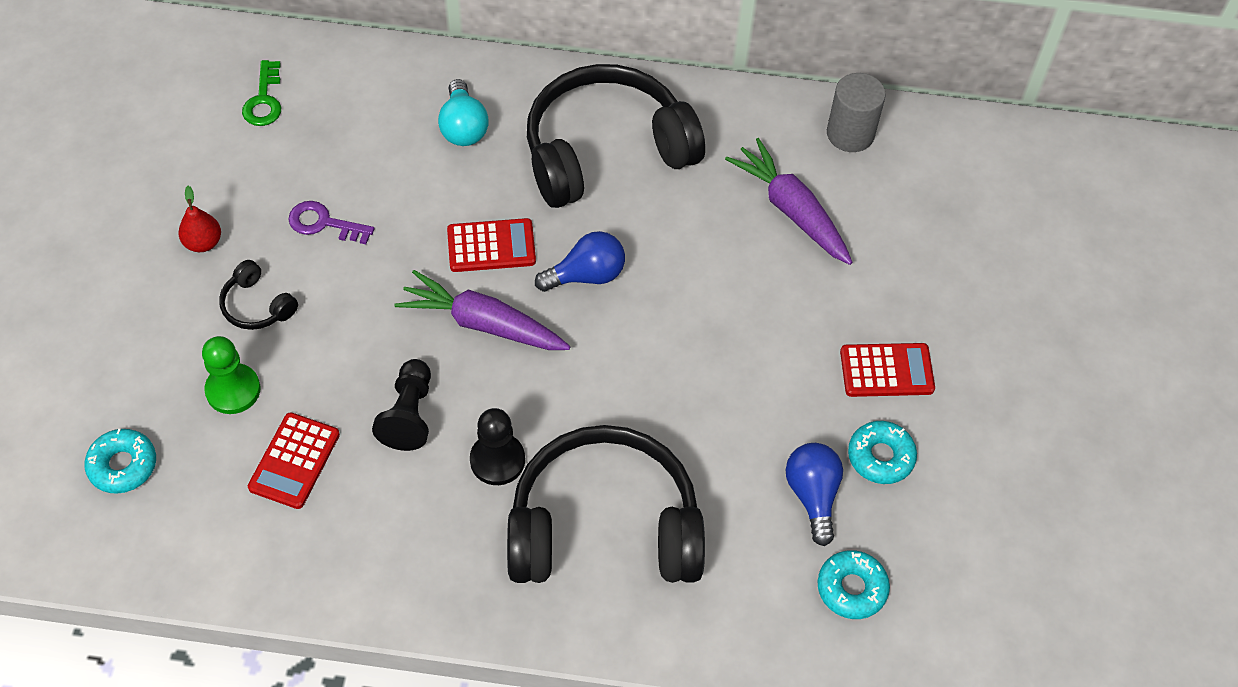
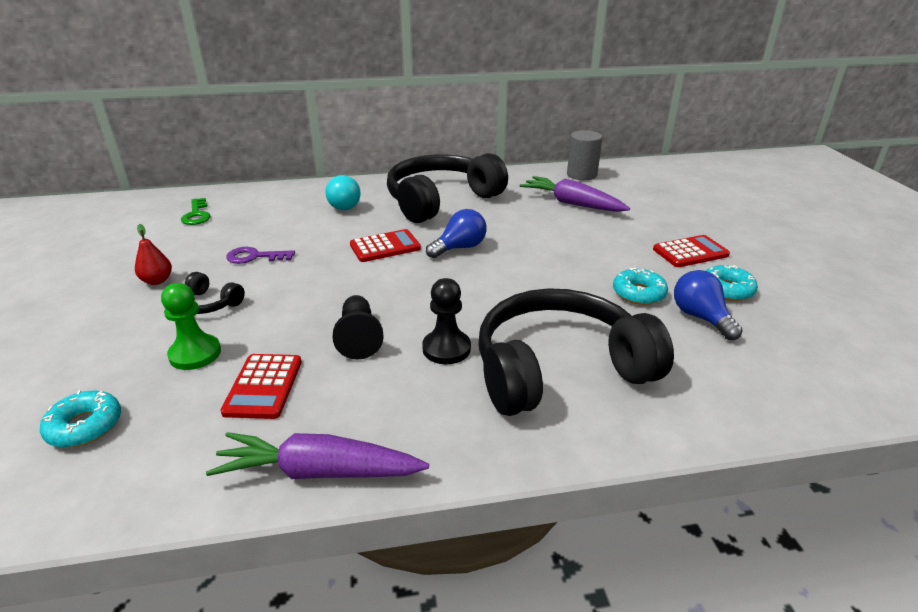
camera: 15 degrees left, 25 degrees down
(482, 324) = (396, 281): purple carrot -> purple carrot (318, 472)
(851, 588) = (779, 361): turquoise donut -> turquoise donut (638, 293)

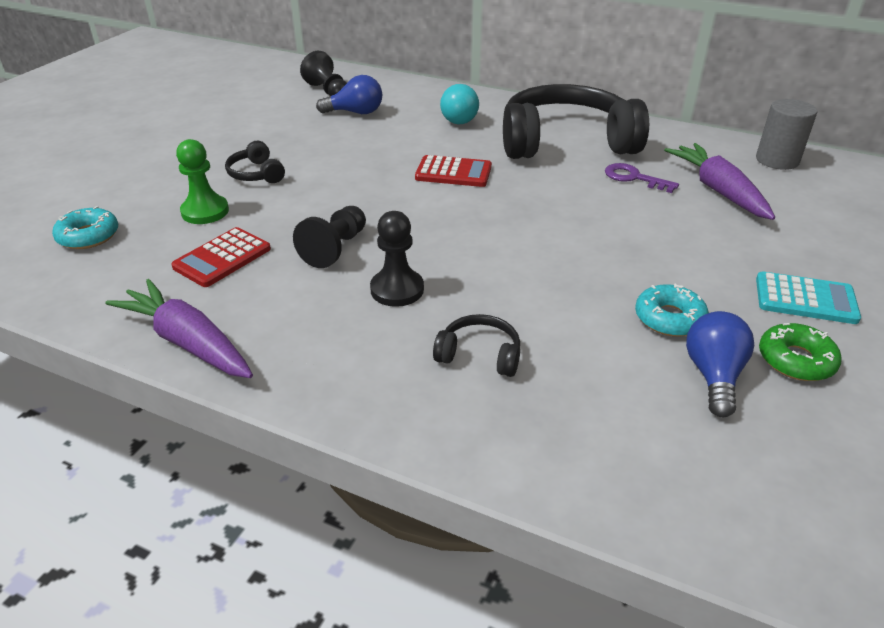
camera: 35 degrees right, 5 degrees up
(157, 281) = (241, 141): red pear -> none
(196, 215) = (328, 91): green key -> black pawn
(255, 257) = (333, 145): purple key -> purple key (634, 178)
(459, 248) = (525, 198): blue light bulb -> blue light bulb (355, 112)
(559, 368) = (479, 355): black headphones -> black headphones, size x0.41
(690, 252) = (805, 299): red calculator -> turquoise calculator
(726, 289) = (796, 360): turquoise donut -> green donut

